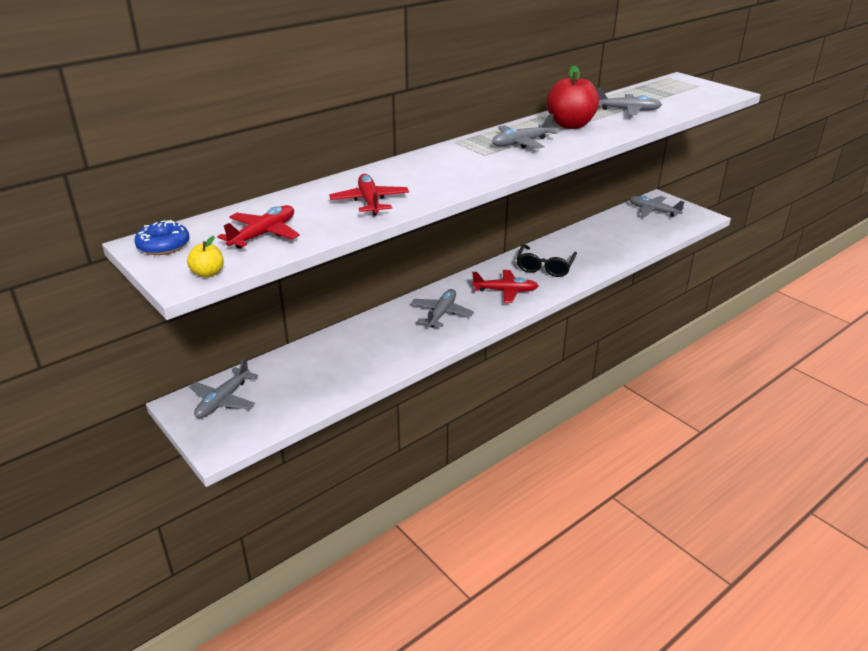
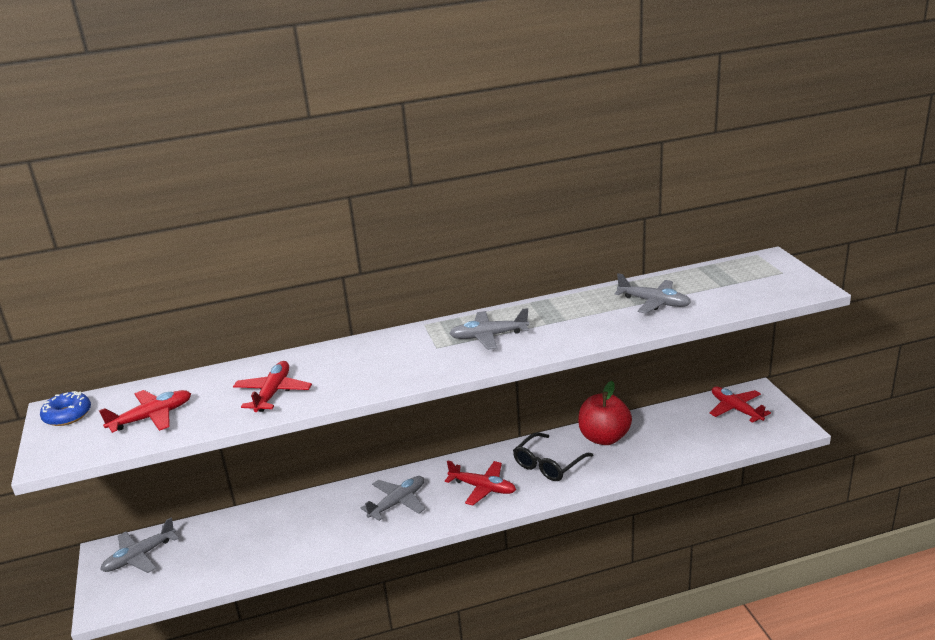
camera: 25 degrees right, 5 degrees down
(208, 273) = (72, 454): yellow apple -> none
(570, 125) = (566, 317): red apple -> red apple (604, 438)
(653, 211) = (736, 409): grey plane -> red plane

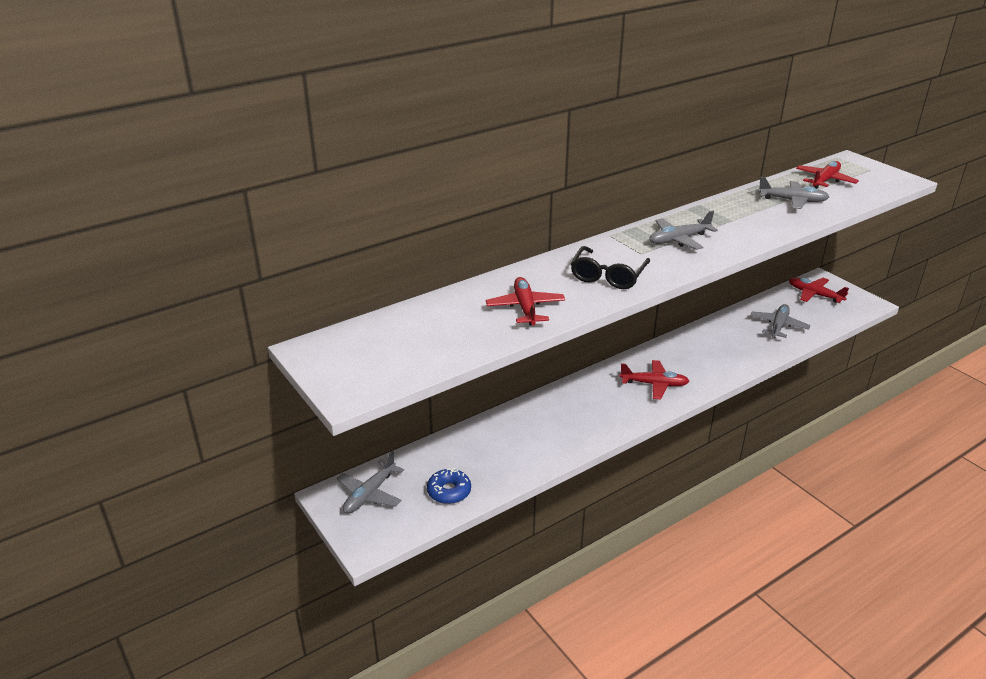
camera: 20 degrees left, 5 degrees up
(67, 415) = (327, 352): blue donut -> blue donut (449, 491)
(152, 417) = (422, 343): red plane -> red plane (825, 180)
(398, 502) = (587, 407): grey plane -> grey plane (778, 326)
(549, 464) = (696, 357): black glasses -> black glasses (608, 275)
(604, 438) = (726, 330): red apple -> none

